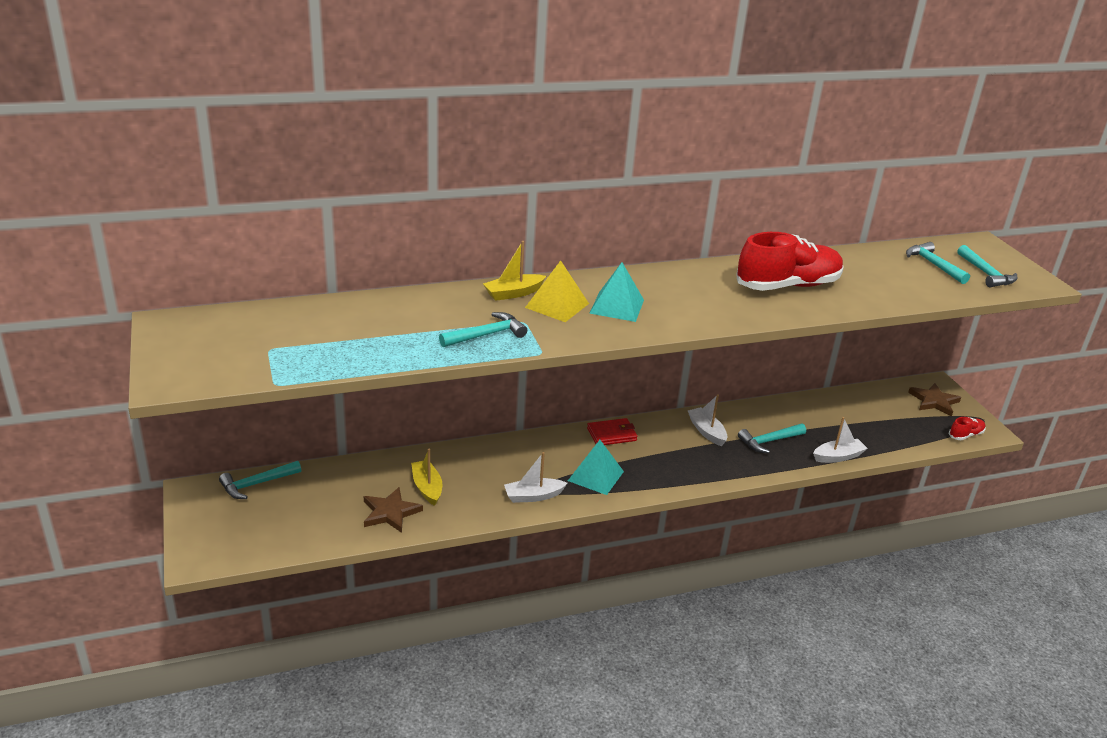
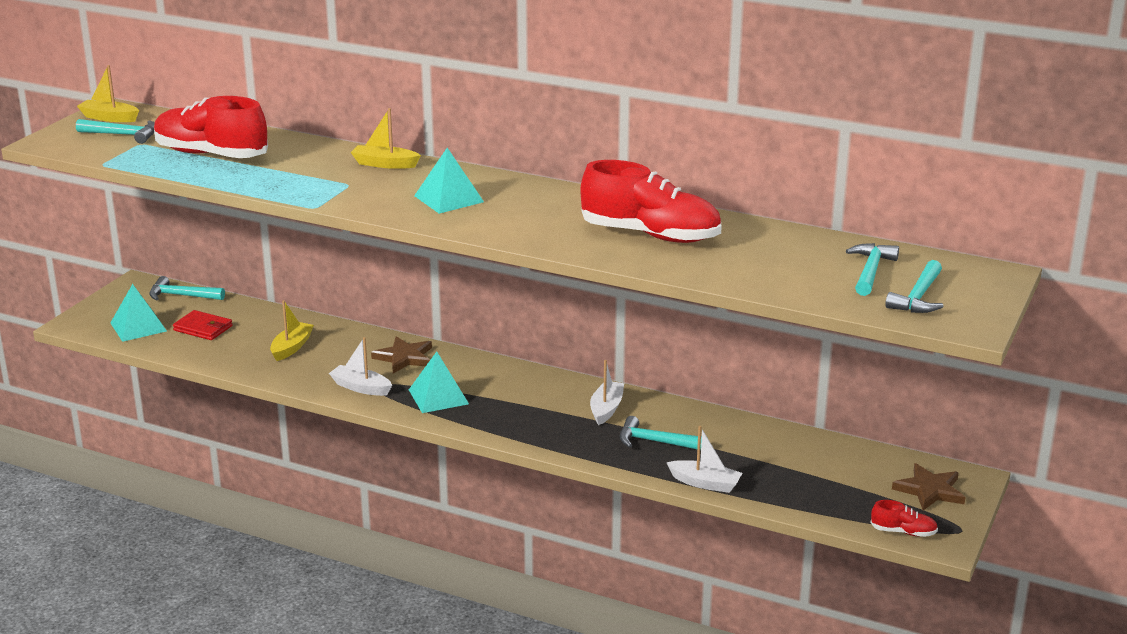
camera: 45 degrees right, 5 degrees down
(183, 333) = (109, 118): none -> yellow boat
(265, 532) = (138, 327): none -> turquoise pyramid
(358, 336) = (211, 155): none -> red shoe
(390, 512) = (238, 351): brown star -> brown star (404, 358)
(486, 335) = (300, 183): turquoise hammer -> turquoise hammer (122, 135)
(557, 305) = (400, 182): yellow pyramid -> none
(612, 434) = (510, 374): red wallet -> red wallet (203, 328)

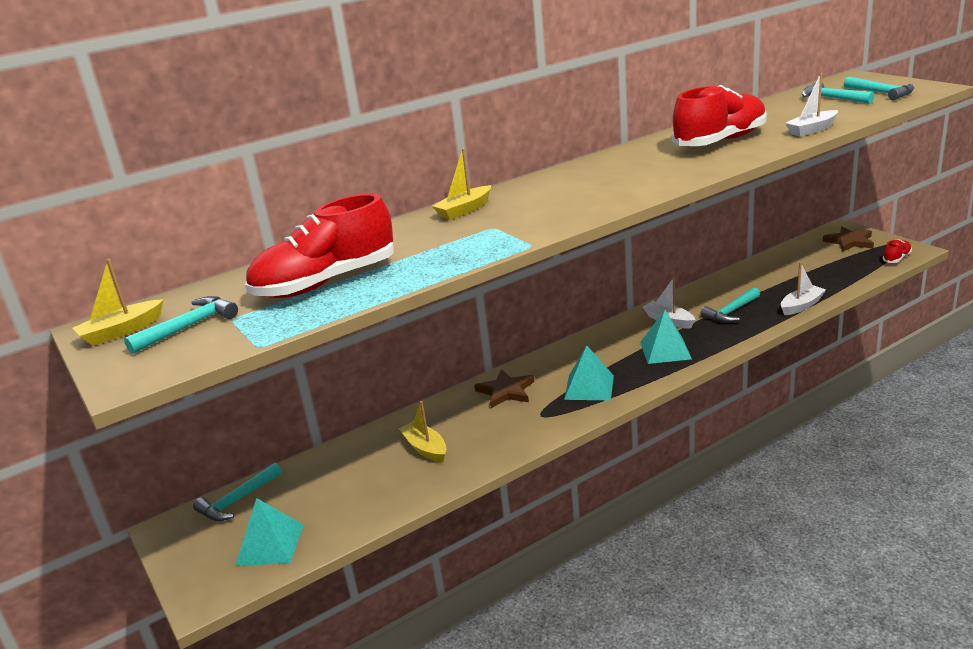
camera: 55 degrees left, 0 degrees up
(203, 328) = (326, 498): red wallet -> none
(361, 387) = (539, 423): white boat -> white boat (812, 130)
(449, 199) = (575, 194): turquoise pyramid -> turquoise pyramid (665, 350)

